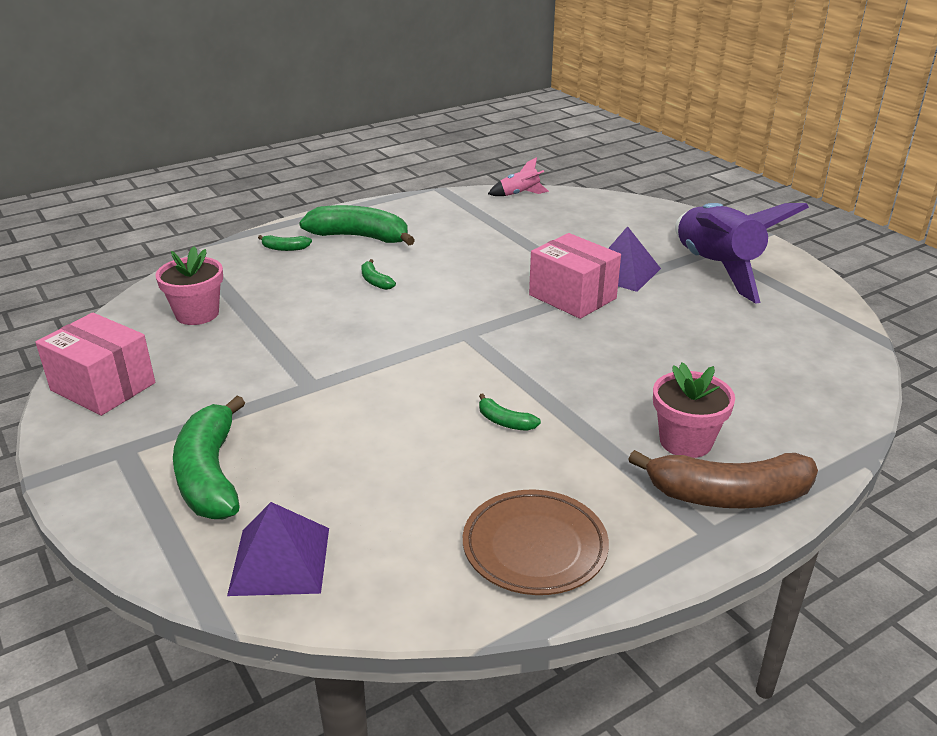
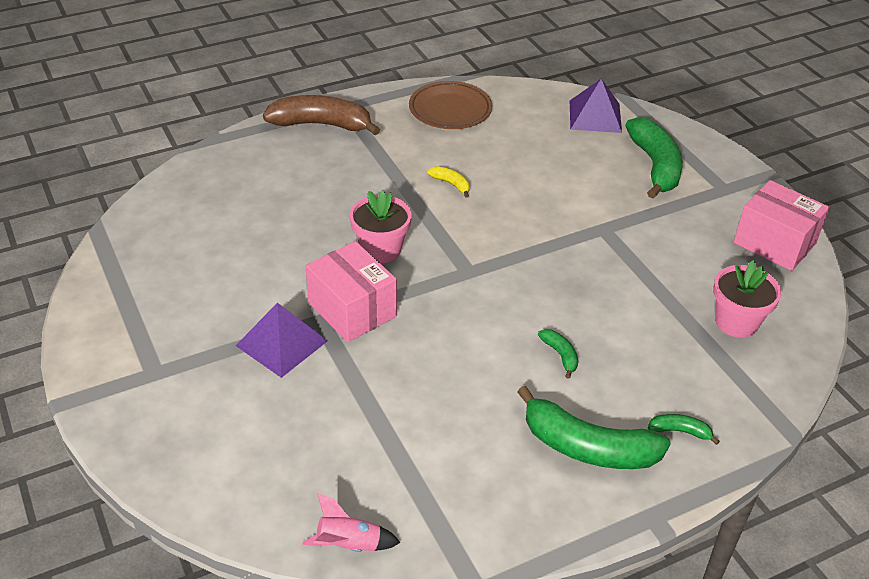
camera: 175 degrees left, 10 degrees up
(505, 422) = (451, 184): green banana -> yellow banana
(685, 441) = (327, 158): pink flower pot -> pink flower pot (381, 249)
(716, 268) = (173, 339): purple rocket -> none

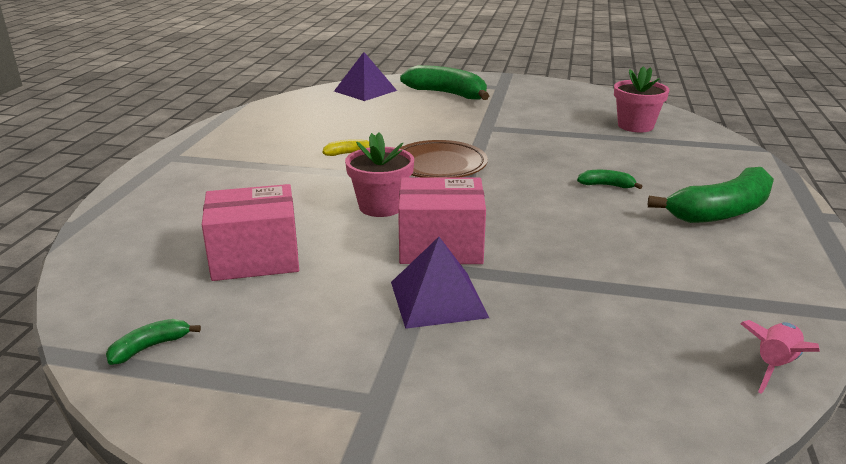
camera: 50 degrees left, 15 degrees down
(321, 124) = (169, 173): brown banana -> none
(450, 110) = (262, 125): brown plate -> brown plate (439, 165)
(680, 431) = (730, 176): green banana -> green banana (150, 347)
(774, 243) = (572, 93): pink box -> pink box (255, 258)

